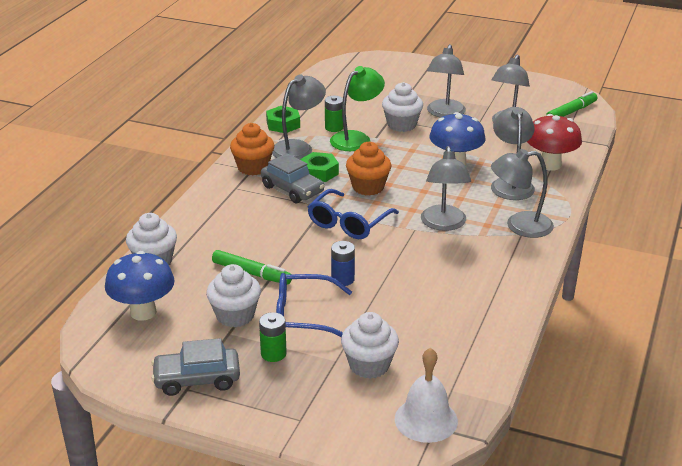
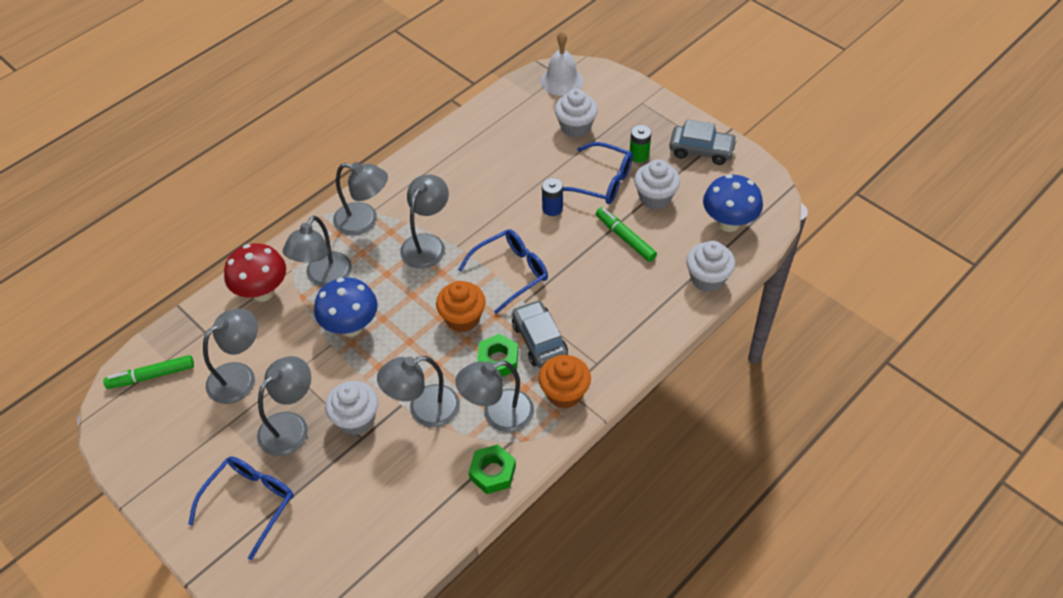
camera: 155 degrees left, 20 degrees up
(334, 127) = (436, 442): green battery -> none
(356, 138) = (424, 410): green lamp -> grey lamp
(434, 84) = (250, 503): none -> blue glasses

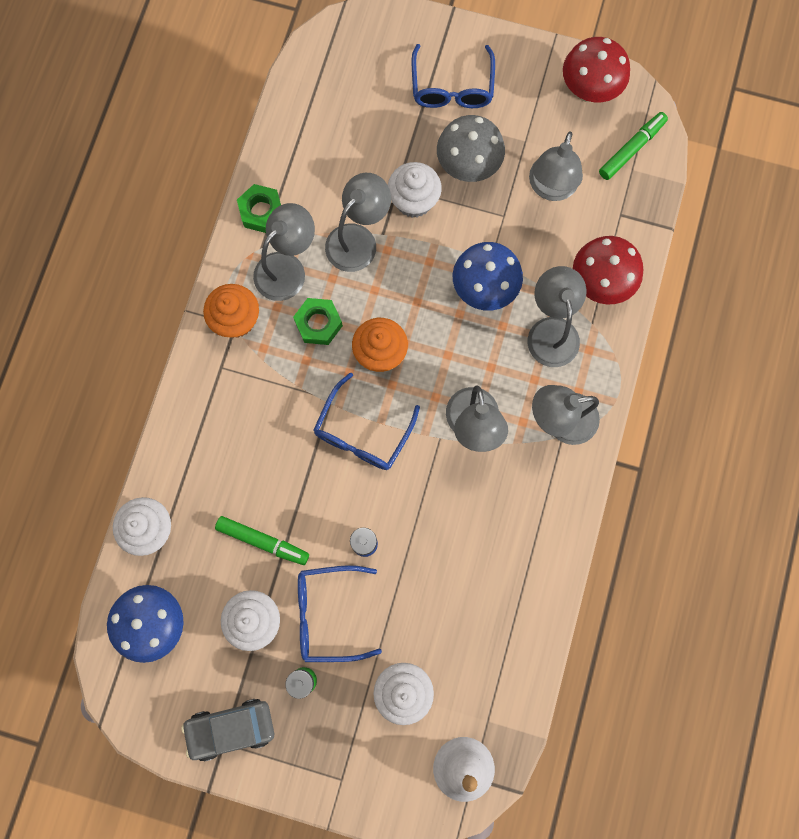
camera: 150 degrees right, 25 degrees up
(140, 440) = (589, 91): none -> red mushroom
(291, 426) = (468, 166): grey lamp -> grey mushroom
(539, 340) = (290, 365): grey car -> none

